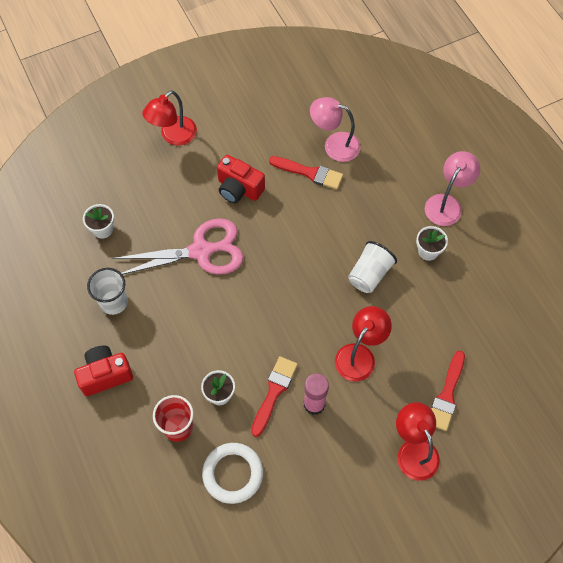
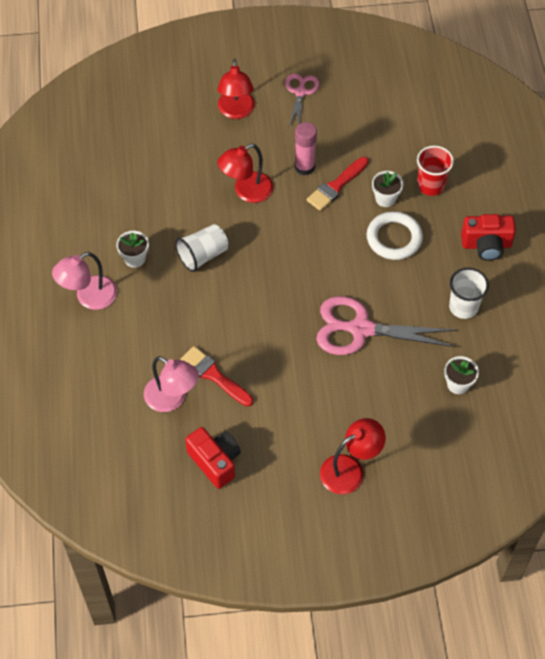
camera: 160 degrees left, 5 degrees down
(233, 474) = (394, 139): white ring -> white ring (394, 238)
(239, 189) = (297, 382): red camera -> red camera (215, 461)
(356, 503) = (300, 92): none -> pink scissors
(447, 395) = (186, 140): red brush -> none

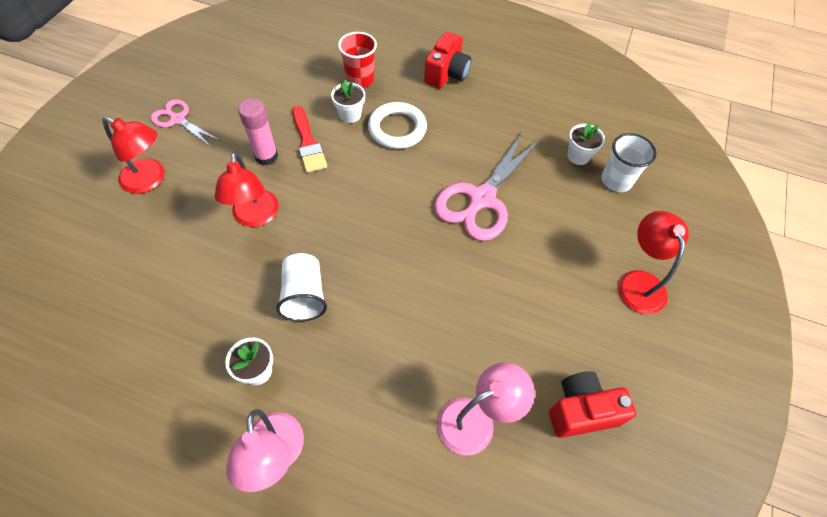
camera: 65 degrees left, 0 degrees up
(214, 375) = (467, 358): red brush -> none
(463, 307) = (500, 116): white cup -> white cup (616, 181)

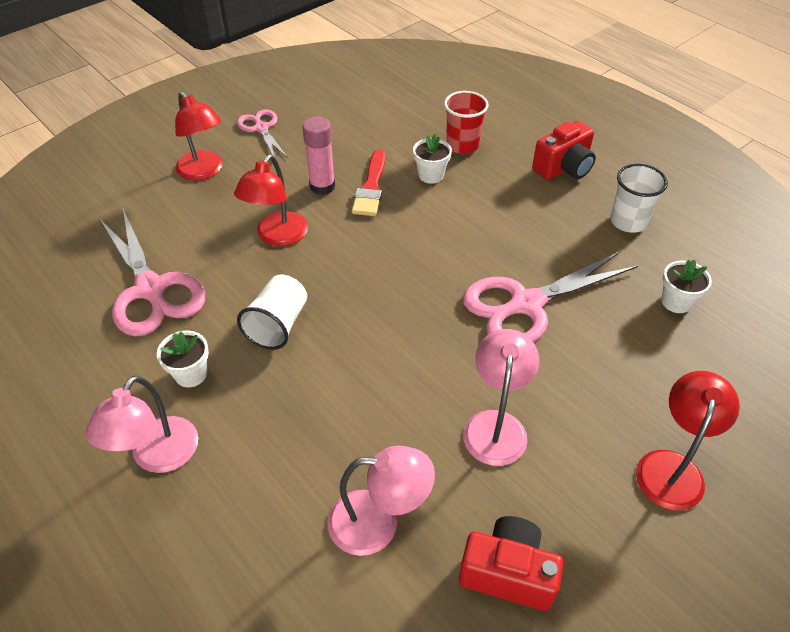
camera: 30 degrees right, 10 degrees down
(172, 311) = (151, 290): none -> pink scissors
(397, 129) = (473, 204): white ring -> none
(513, 304) = (496, 425): none -> pink lamp
(616, 181) = (711, 345): white cup -> white cup (628, 221)

